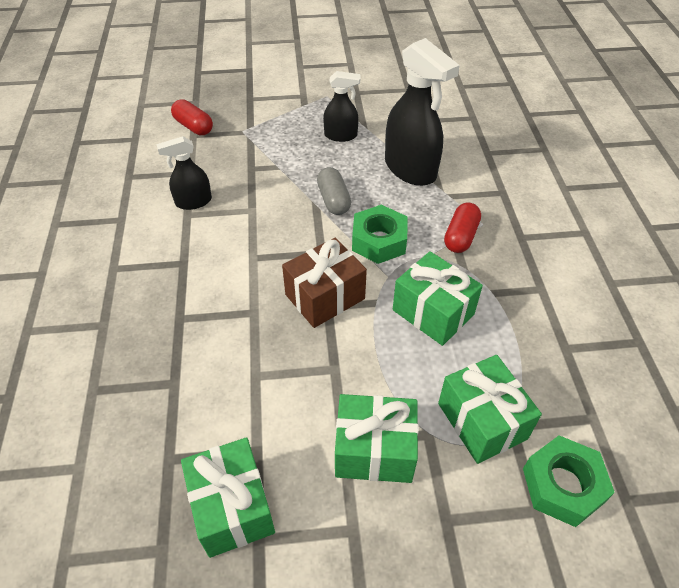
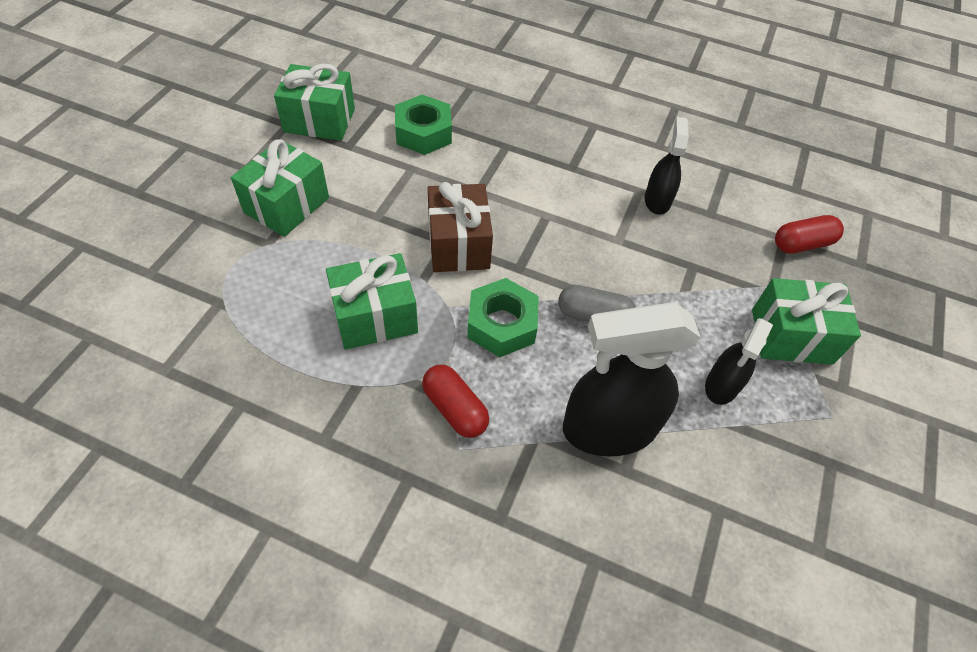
camera: 115 degrees right, 5 degrees up
(482, 421) = (243, 284): green gift -> green gift (791, 336)
(562, 485) = (145, 302): green nut -> green nut (423, 133)

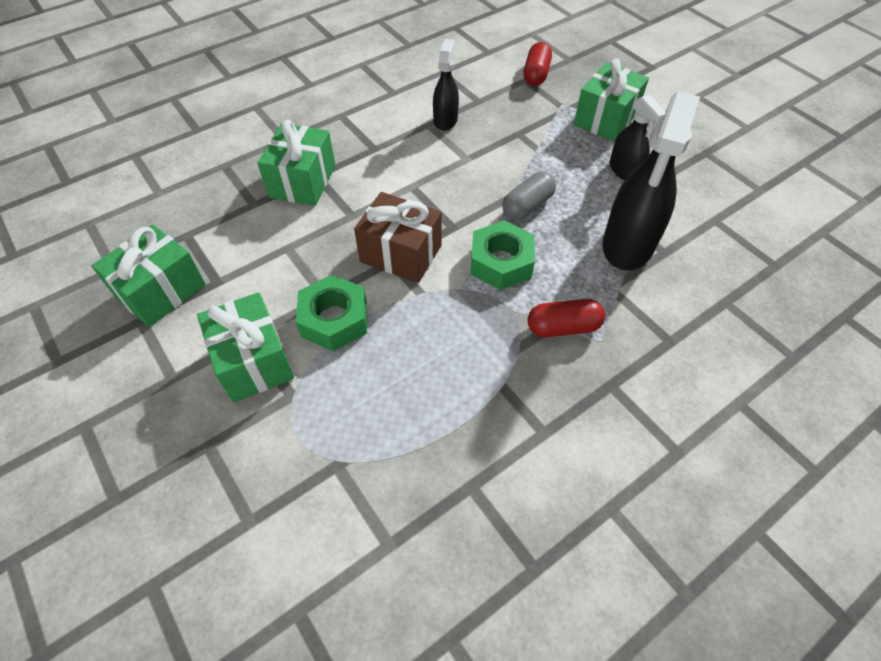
camera: 55 degrees left, 0 degrees up
(375, 317) = (439, 343): green gift -> green gift (302, 181)
(423, 133) = (252, 221): green nut -> green nut (334, 319)
(657, 200) = (445, 120): black spray bottle -> black spray bottle turned 60 degrees clockwise

